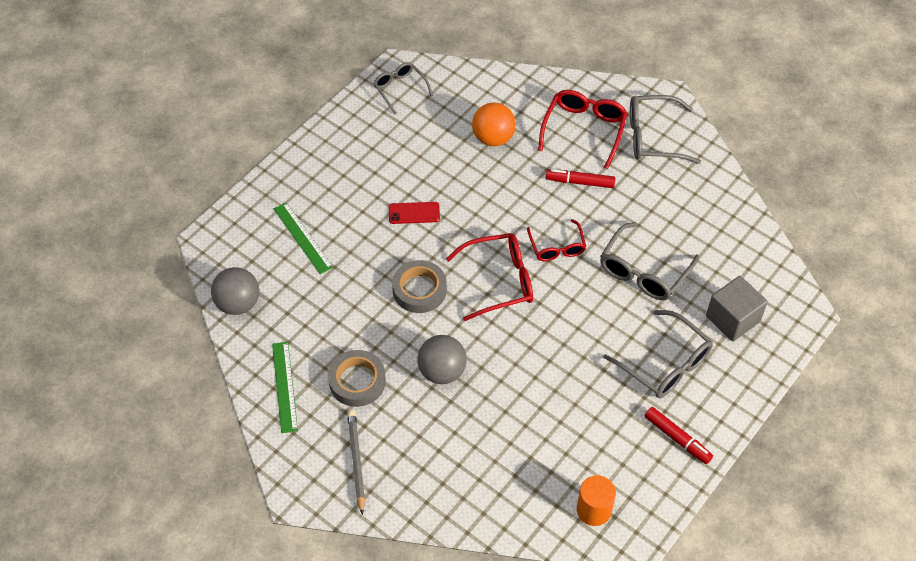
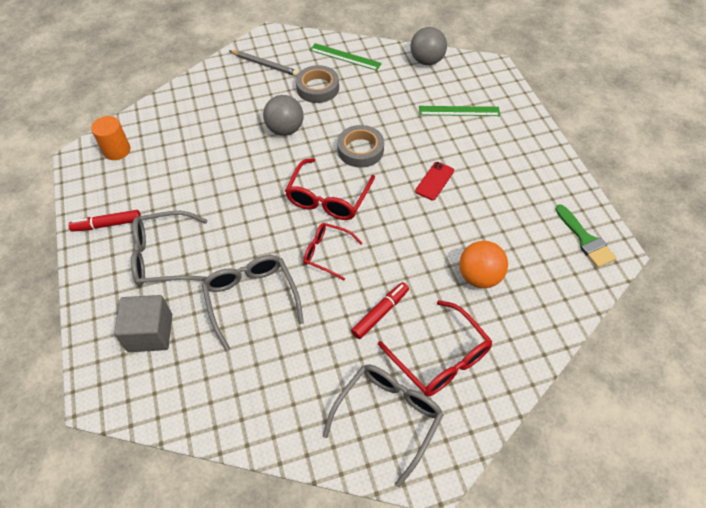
camera: 125 degrees right, 0 degrees up
(400, 89) = (585, 240): grey glasses -> green brush

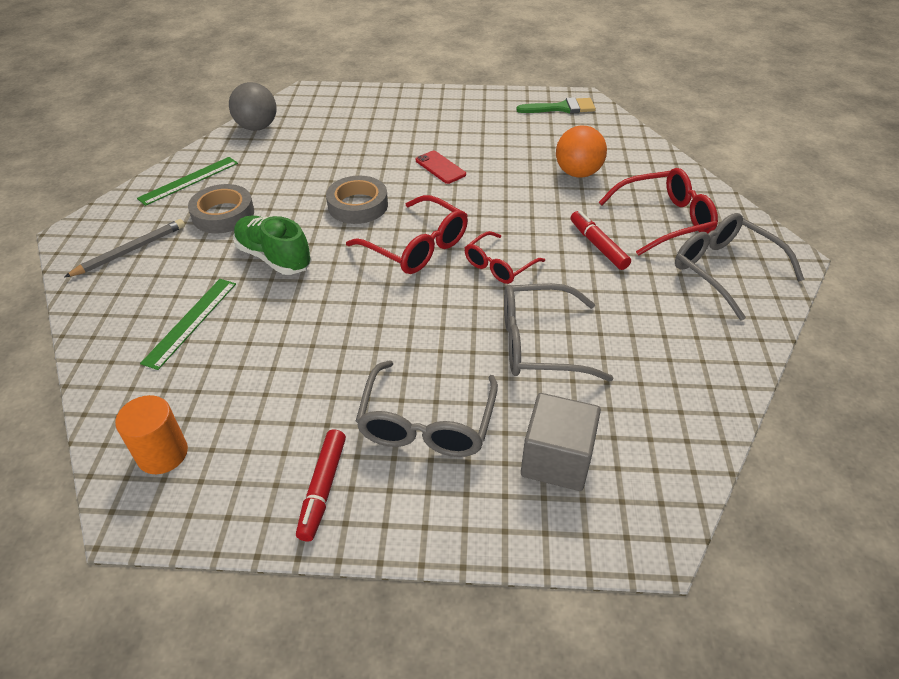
camera: 70 degrees left, 10 degrees down
(285, 129) = (274, 257): grey ball -> green shoe
(459, 111) = (353, 128): green ruler -> green ruler (190, 322)

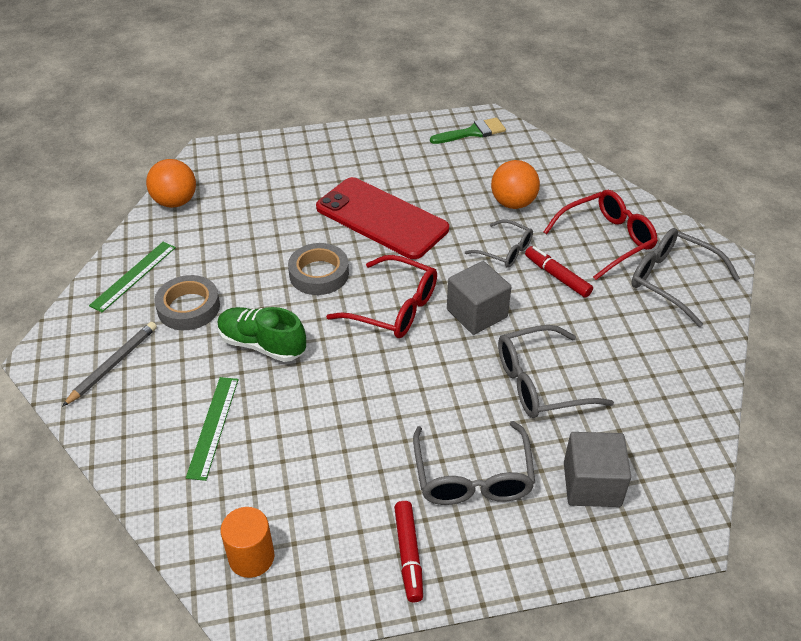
camera: 15 degrees left, 0 degrees up
(257, 127) = (175, 202): grey ball -> orange ball
(440, 167) = (381, 218): red phone -> red phone, size x2.39
(499, 265) = (477, 313): red glasses -> grey cube
(552, 214) = (505, 251): none -> grey glasses

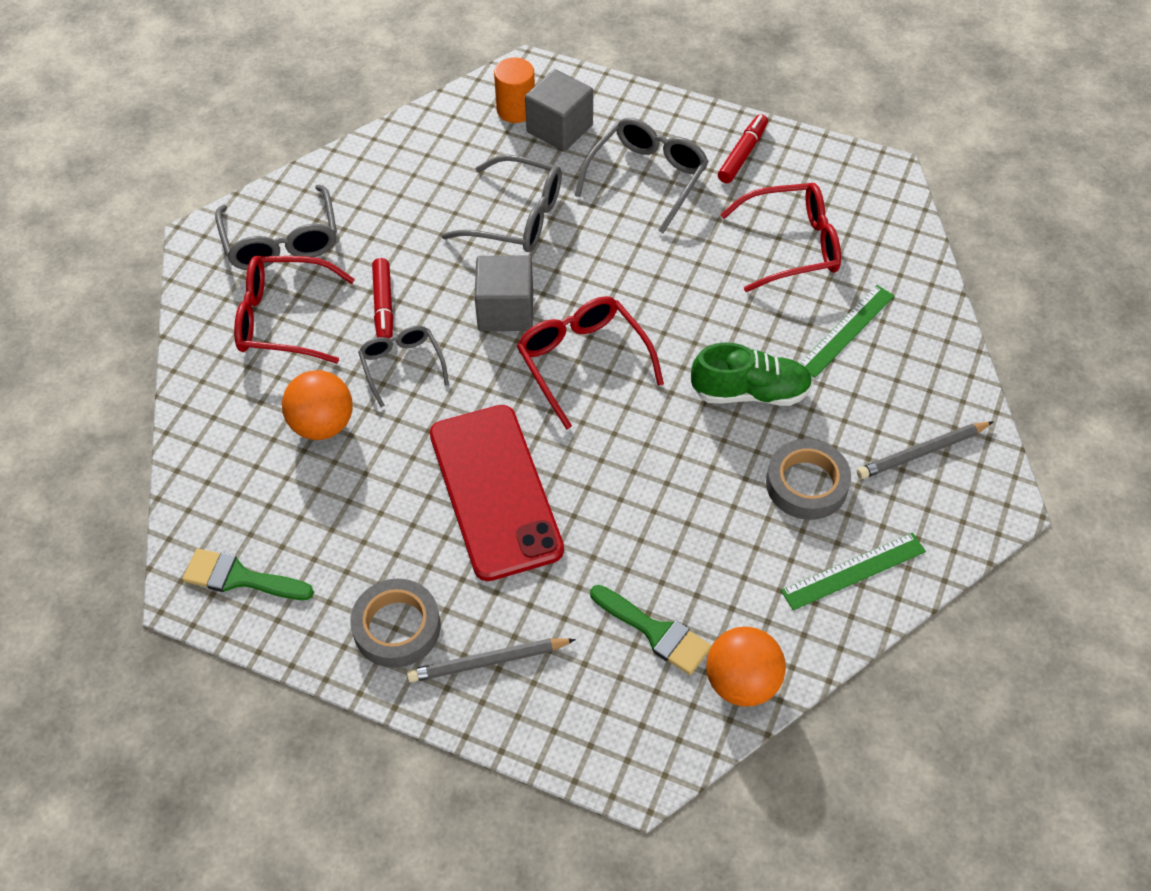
camera: 145 degrees left, 10 degrees up
(237, 201) = (656, 632): none -> green brush
(251, 557) = (867, 210): orange cylinder -> orange cylinder (516, 110)
(262, 344) = (750, 392): green shoe -> green shoe turned 60 degrees counterclockwise
(300, 479) = (792, 246): none -> red glasses
(317, 156) = (487, 661): none -> grey pencil
(319, 274) = (630, 450): grey tape -> grey tape (397, 627)

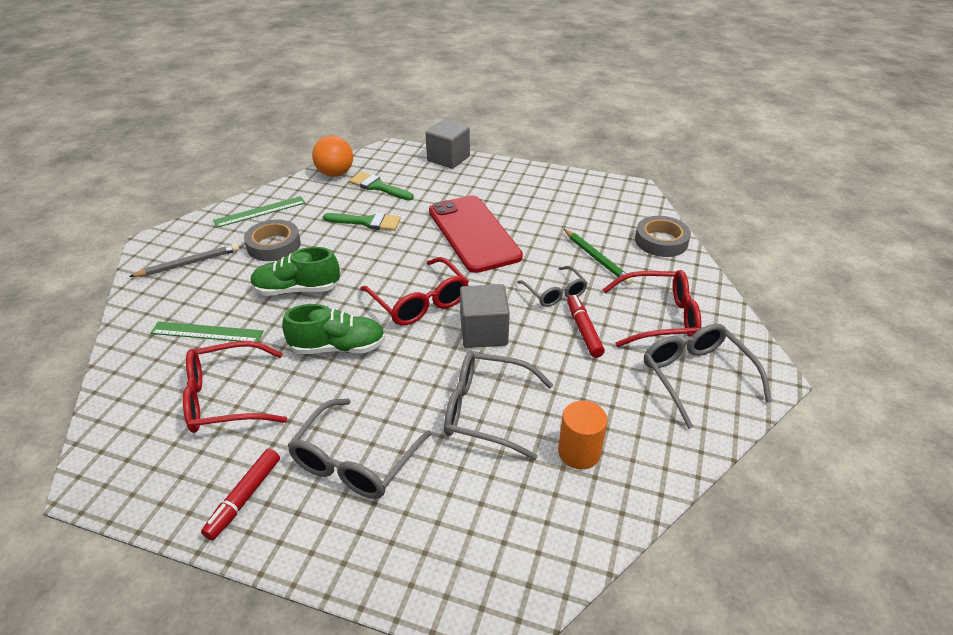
camera: 175 degrees right, 15 degrees down
(239, 578) = (610, 195): green brush -> green brush (367, 222)
(322, 424) = (596, 259): orange ball -> green pencil
(397, 627) = (517, 183): grey tape -> grey tape (661, 241)
(487, 661) = (466, 175): grey pencil -> none
(516, 110) = (507, 546): orange cylinder -> orange cylinder (579, 452)
(559, 128) = (452, 520): grey cube -> grey cube (448, 158)
(681, 300) = (338, 347): none -> green shoe
(846, 330) = (207, 332): green ruler -> green ruler turned 60 degrees clockwise

